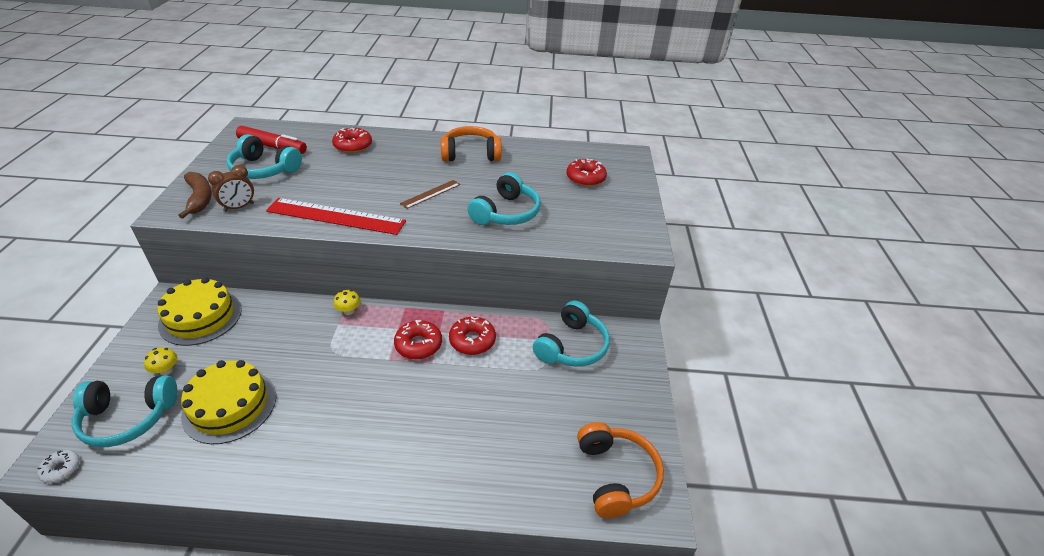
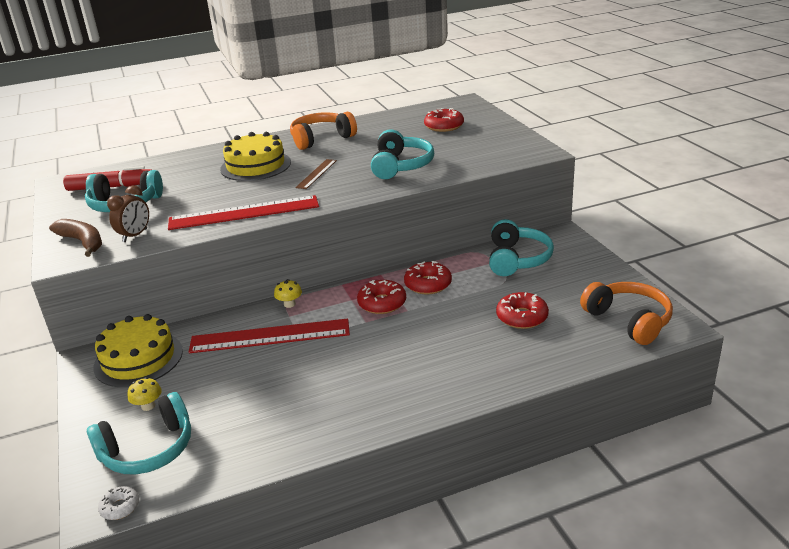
camera: 20 degrees left, 10 degrees down
(230, 405) = (245, 404): yellow cake -> yellow cake (255, 166)
(307, 339) = (270, 336): none -> red ruler
(353, 146) = (196, 164): red donut -> red donut (522, 317)

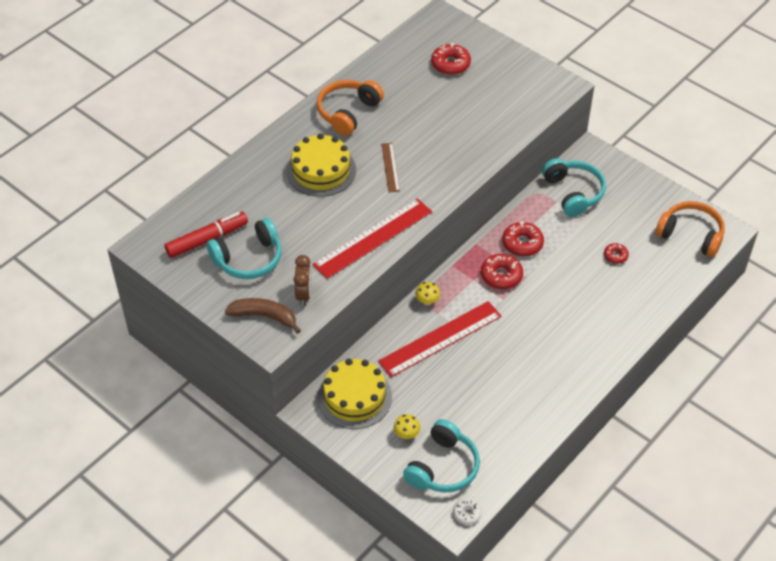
camera: 30 degrees left, 20 degrees up
(401, 166) = (457, 136): turquoise headphones -> none
(522, 317) = (615, 256): red donut -> red donut, size x0.59

